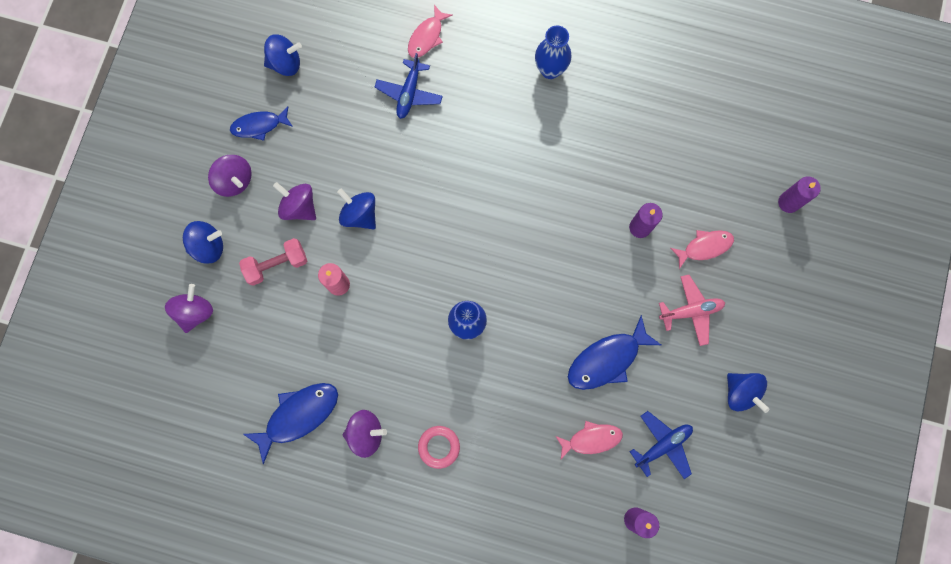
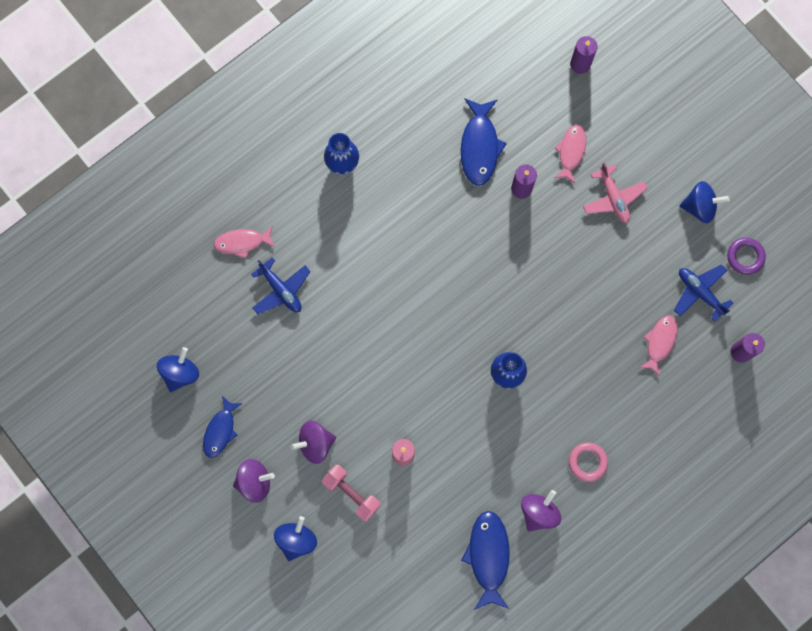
camera: 55 degrees left, 0 degrees up
(195, 312) = (345, 586): purple spinning top -> none
(277, 265) = (351, 493): pink dumbbell -> pink dumbbell turned 60 degrees counterclockwise
(360, 214) = (356, 399): blue spinning top -> none
(427, 37) = (242, 242): pink fish -> pink fish turned 105 degrees clockwise
(607, 359) = (607, 287): blue fish -> blue fish (479, 147)
(662, 445) = (700, 292): blue plane -> blue plane turned 45 degrees counterclockwise
(691, 311) = (613, 198): pink plane -> pink plane turned 135 degrees clockwise
(726, 465) = (745, 257): none -> purple ring

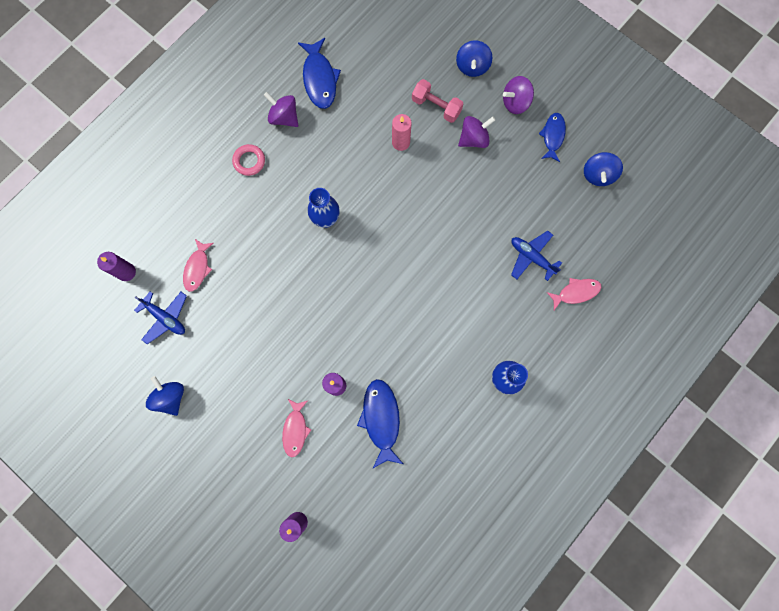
camera: 170 degrees right, 0 degrees up
(539, 512) = (284, 117): purple spinning top -> purple spinning top turned 105 degrees clockwise
(613, 198) = (251, 391): pink plane -> none
(699, 207) = (171, 397): blue spinning top -> blue spinning top turned 75 degrees clockwise
(745, 257) = (126, 357): purple ring -> none

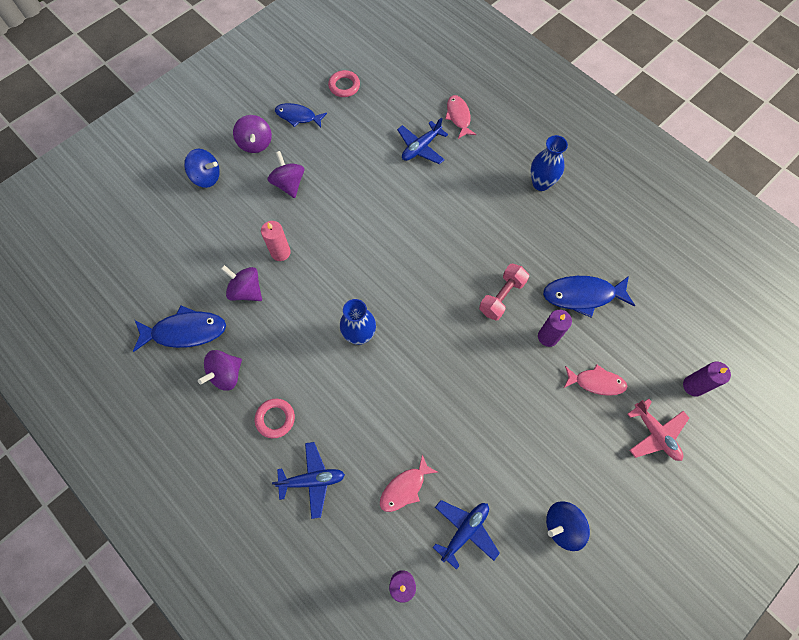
camera: 85 degrees left, 10 degrees down
(197, 268) = (405, 488): pink fish -> pink fish turned 120 degrees clockwise
(201, 196) = (312, 480): none -> blue plane
(250, 482) = (655, 434): none -> pink plane
(361, 120) = (246, 290): none -> purple spinning top
(436, 106) = (245, 215): pink dumbbell -> pink dumbbell (502, 297)
(597, 175) = (344, 86): blue spinning top -> pink ring

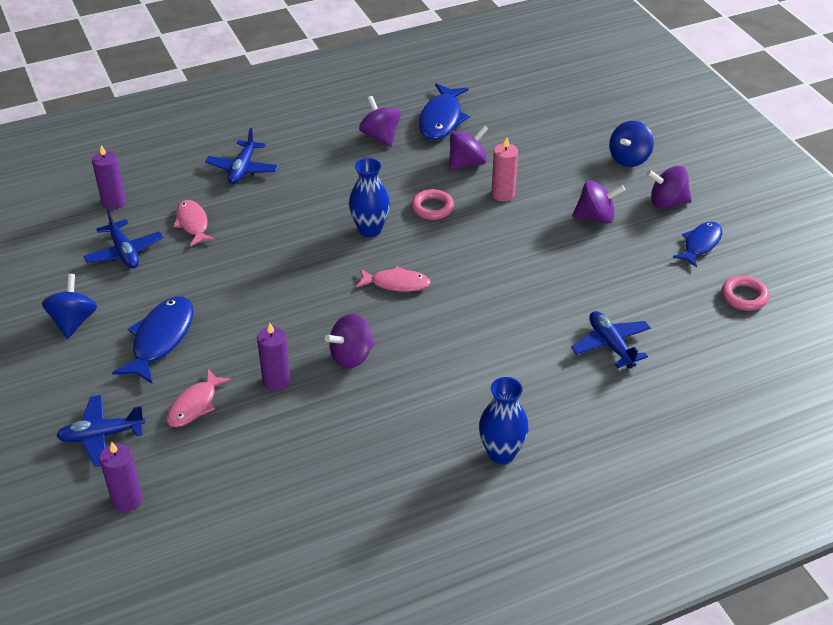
camera: 110 degrees right, 25 degrees down
(275, 419) = (316, 158): pink ring -> pink ring (432, 208)
(458, 116) = (654, 399): pink fish -> pink fish (396, 283)
(502, 297) = (351, 356): pink dumbbell -> purple spinning top
(582, 295) = (310, 435): blue fish -> blue fish (160, 339)
(655, 434) = (101, 435): pink plane -> blue plane

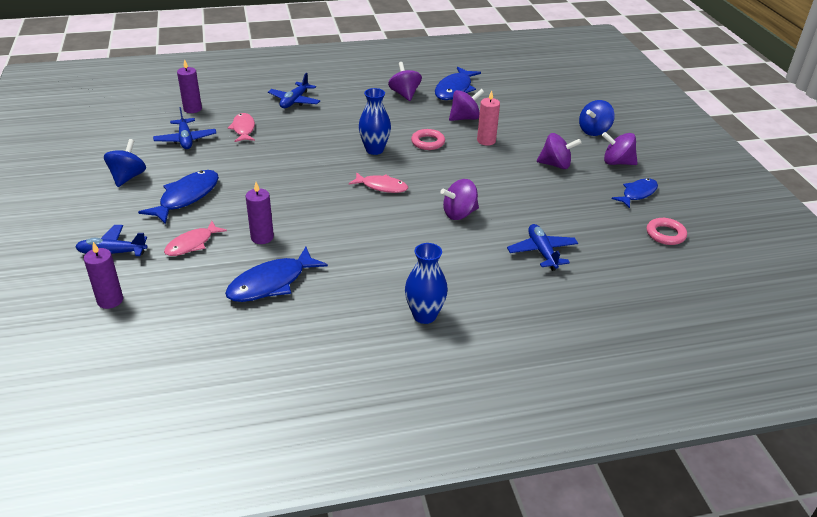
camera: 10 degrees right, 5 degrees down
(311, 442) = (271, 283): none -> blue fish
(351, 356) = (327, 229): purple spinning top -> purple spinning top (459, 214)

